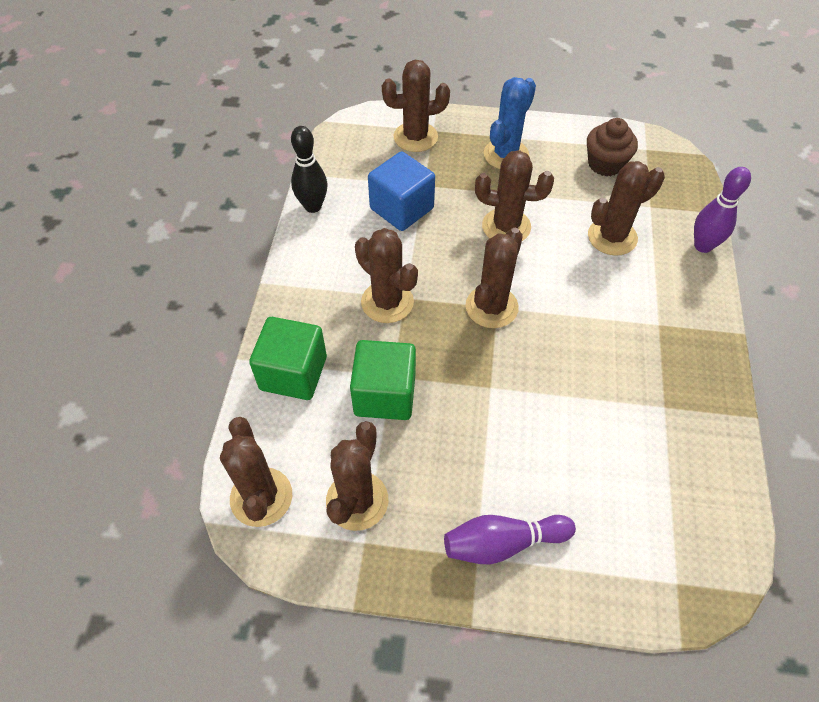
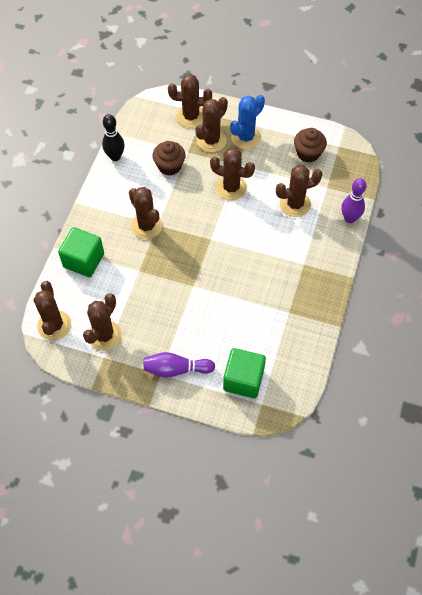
camera: 10 degrees right, 5 degrees up
(385, 394) = (132, 280): green cube -> green cube (243, 380)
(401, 208) = (169, 166): blue cube -> brown cupcake
(491, 307) = (207, 238): brown cactus -> brown cactus (211, 140)

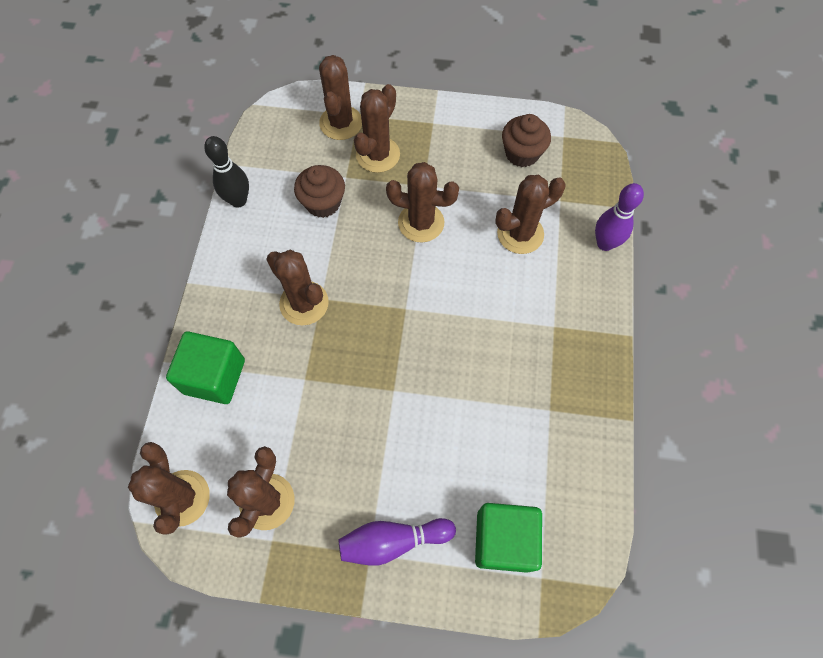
camera: 10 degrees left, 5 degrees up
(191, 116) = (341, 123): brown cactus -> brown cactus turned 75 degrees counterclockwise
(245, 137) = (427, 143): blue cactus -> none

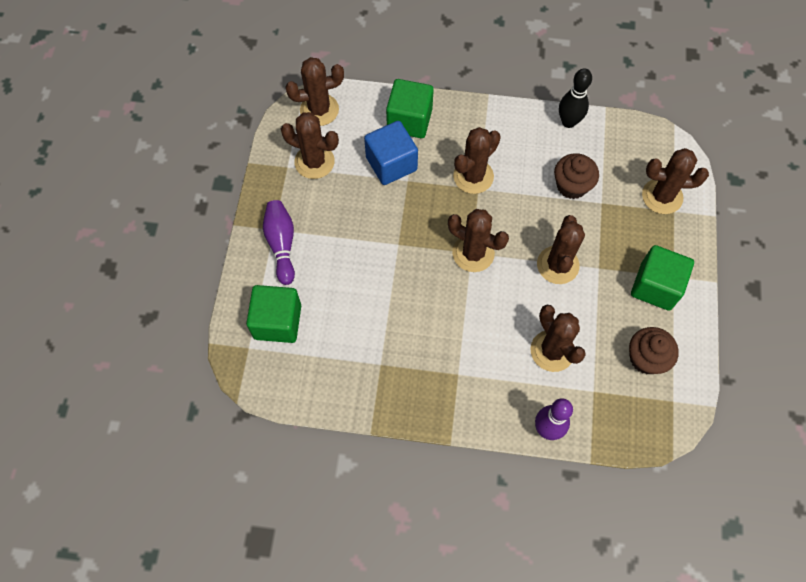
camera: 90 degrees right, 0 degrees up
(278, 399) = (391, 164): none -> blue cube
(378, 155) = (629, 228): brown cactus -> brown cactus (473, 253)
(444, 138) = (655, 286): none -> green cube

